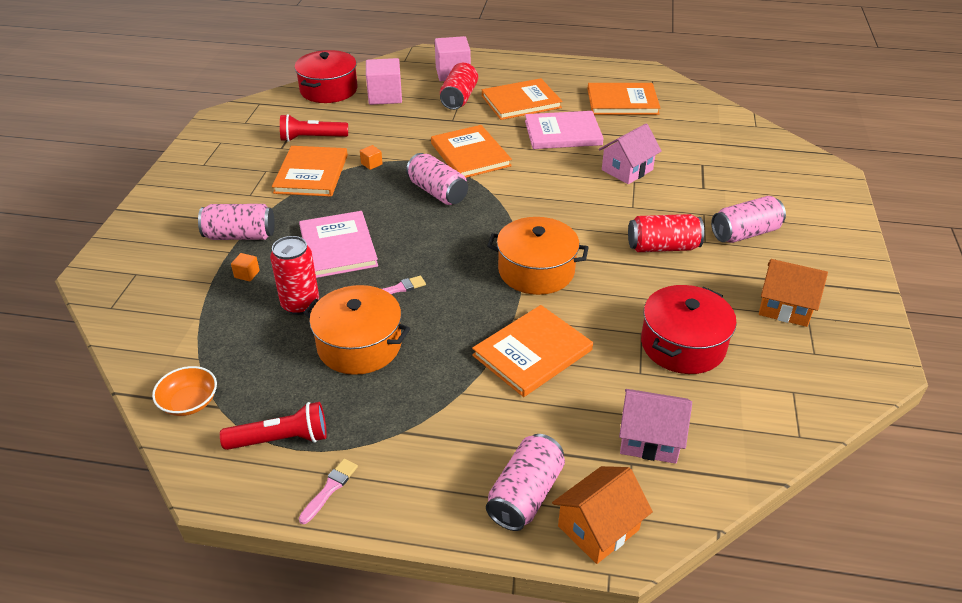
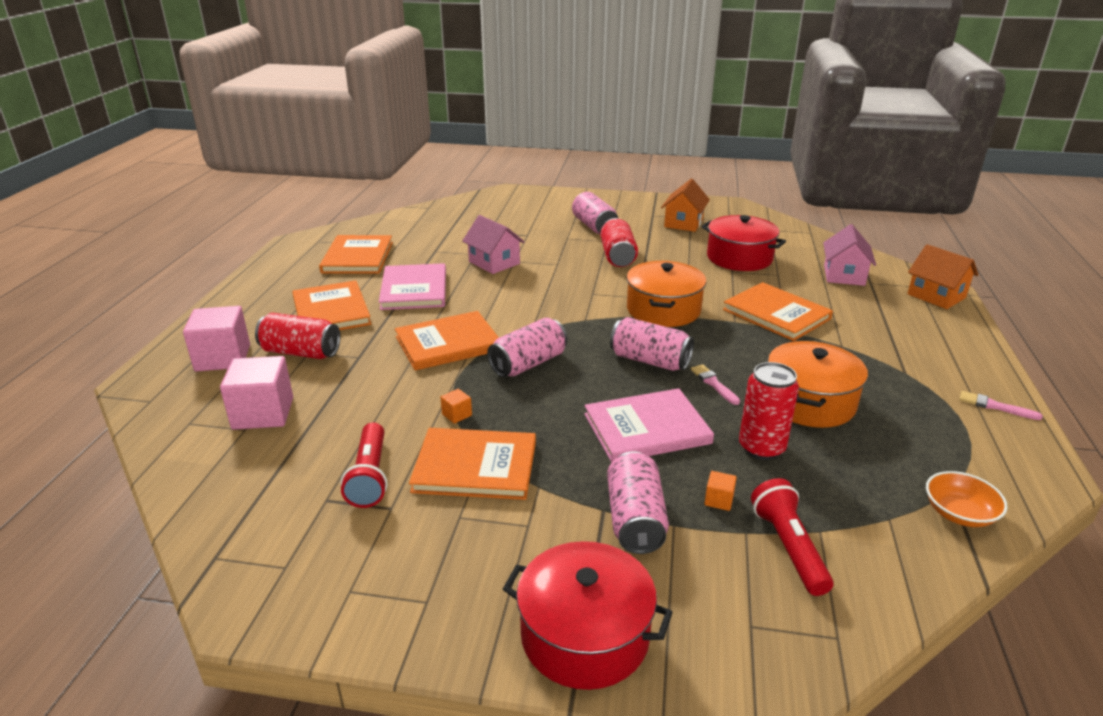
camera: 90 degrees left, 10 degrees down
(281, 439) = (962, 439): red flashlight -> red flashlight (788, 547)
(328, 90) = (208, 473): red pot -> red pot (584, 635)
(525, 495) = (929, 320): pink can -> pink can (650, 360)

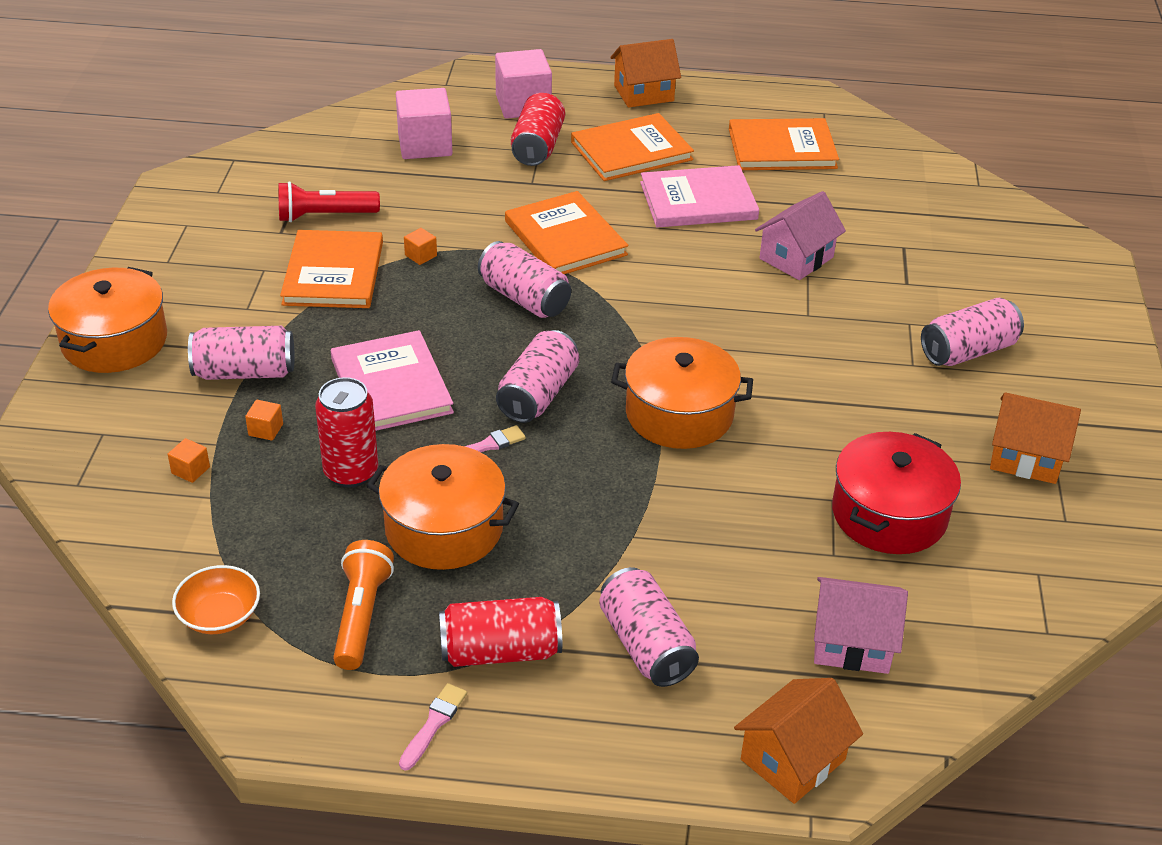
camera: 85 degrees right, 10 degrees up
(243, 302) = (643, 93): none -> orange house
(584, 635) = (114, 341): red pot -> orange pot
(617, 256) = (854, 374): red can -> red can (500, 651)
(776, 314) = (685, 531): orange book -> none
(788, 547) = (190, 470): red flashlight -> orange cube
(879, 331) = (646, 645): none -> pink can
(917, 438) = (361, 616): none -> orange flashlight

